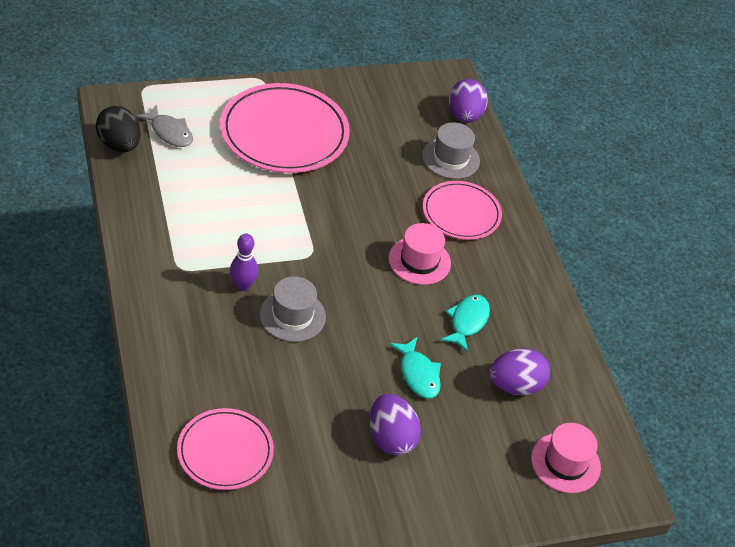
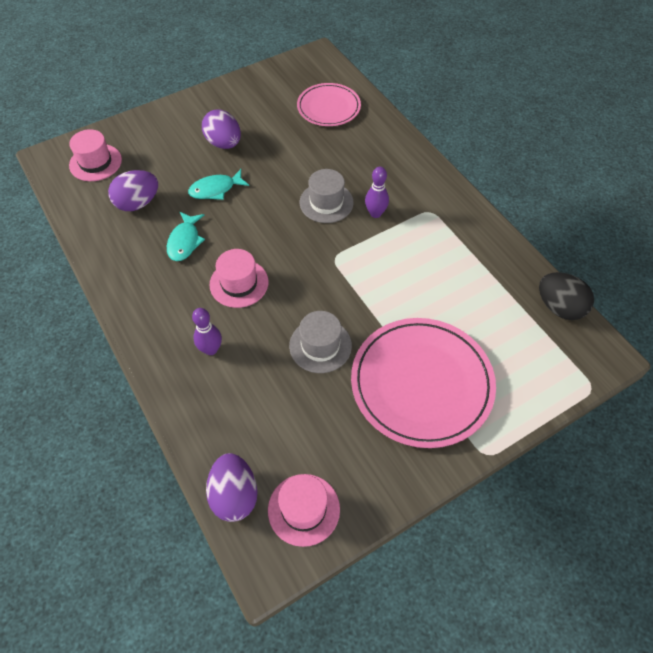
camera: 170 degrees right, 10 degrees up
(169, 132) = (527, 339): grey fish -> none
(415, 93) = (303, 509): none -> pink hat
(418, 374) = (215, 189): turquoise fish -> turquoise fish turned 75 degrees counterclockwise
(450, 158) = (236, 419): grey hat -> grey hat (320, 345)
(461, 213) = (211, 349): pink plate -> purple bowling pin

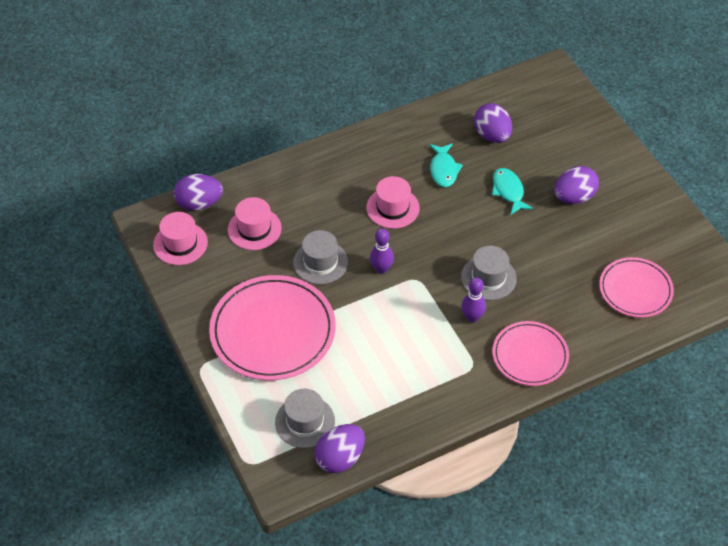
camera: 95 degrees right, 5 degrees down
(95, 162) = (545, 102): pink hat -> pink hat (254, 229)
(185, 241) = (443, 170): turquoise fish -> turquoise fish turned 105 degrees counterclockwise
(211, 349) = (326, 189): purple bowling pin -> purple bowling pin (381, 269)
(410, 173) = (530, 355): none -> pink plate
(527, 341) = (305, 422): none -> grey hat
(559, 307) = (340, 458): black egg -> purple egg

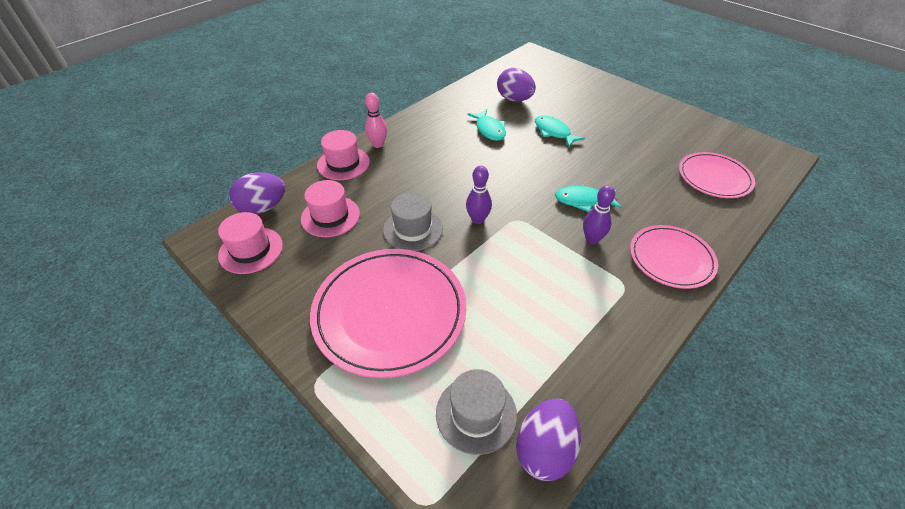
camera: 20 degrees left, 5 degrees down
(324, 159) = (378, 144): none -> pink bowling pin
(392, 208) = (460, 167): pink hat -> pink hat (343, 163)
(488, 277) = (583, 201): grey hat -> turquoise fish
(574, 197) = (609, 125): purple egg -> none

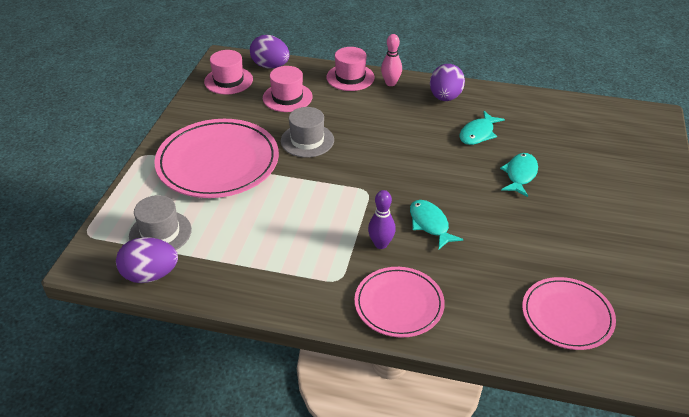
camera: 60 degrees right, 5 degrees down
(478, 219) = (347, 169): purple bowling pin -> none
(514, 99) = (548, 132): purple egg -> purple egg (445, 97)

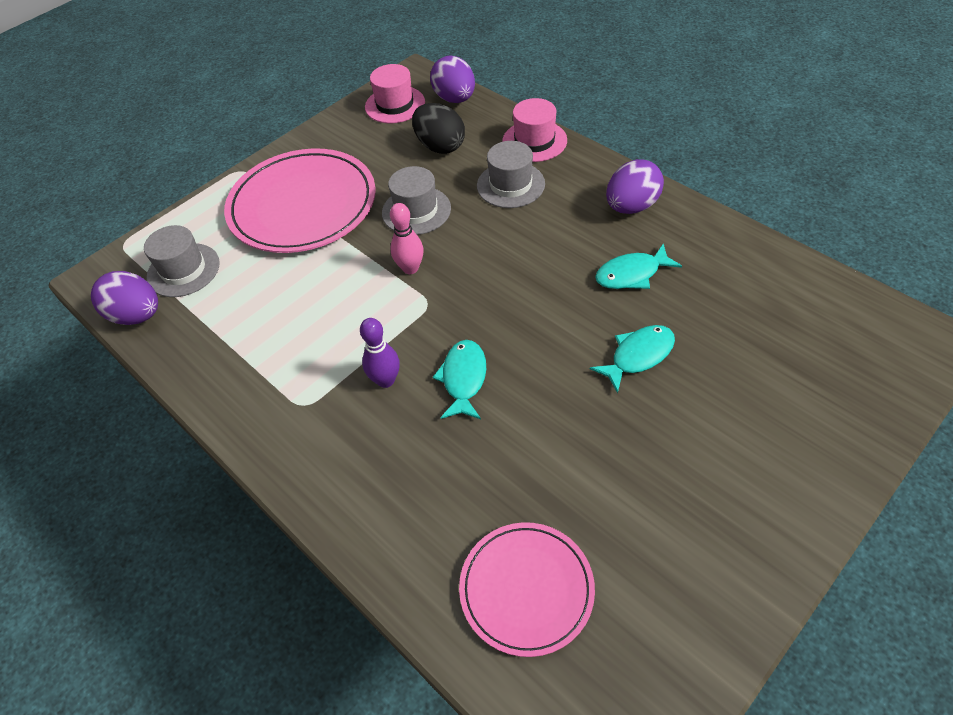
camera: 35 degrees right, 10 degrees up
(287, 97) = (440, 146): pink hat -> black egg
(358, 107) = (510, 185): none -> grey hat
(390, 83) = (577, 164): pink bowling pin -> pink bowling pin (410, 268)
(399, 304) = (340, 469): pink plate -> none

